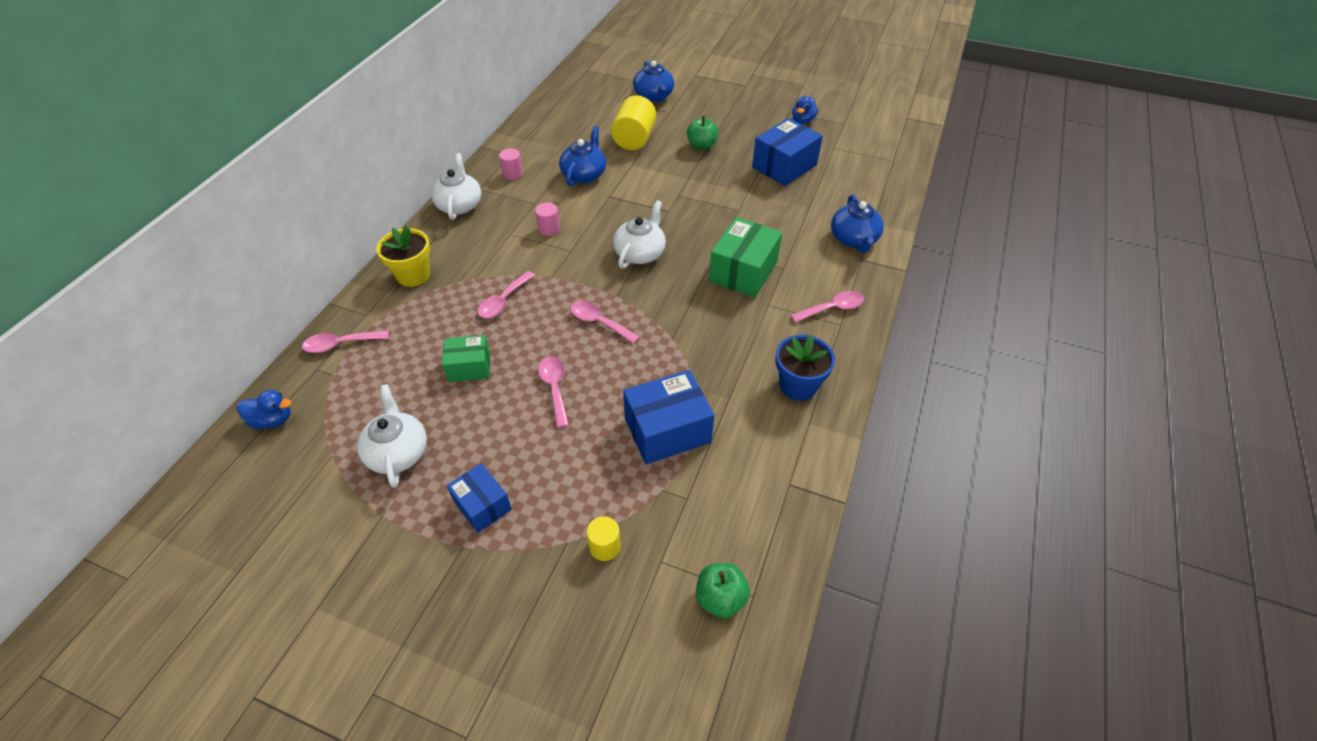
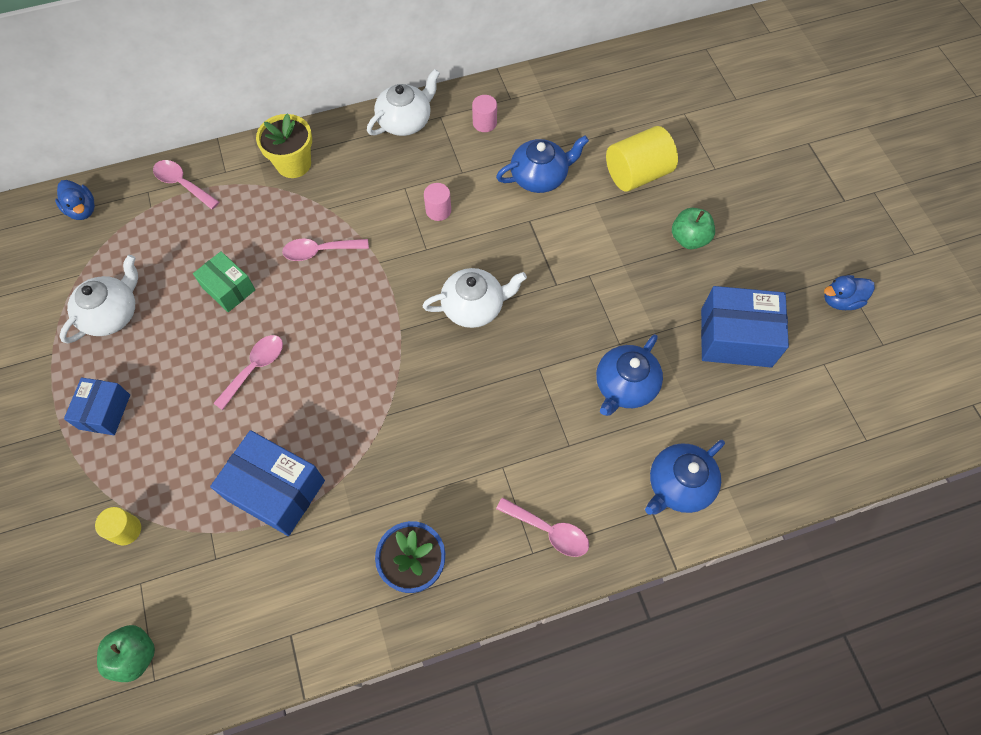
camera: 50 degrees right, 15 degrees up
(599, 322) = (356, 342): pink spoon -> none
(654, 96) = (727, 136): blue teapot -> blue teapot (625, 386)
(743, 272) = (529, 413): green box -> none

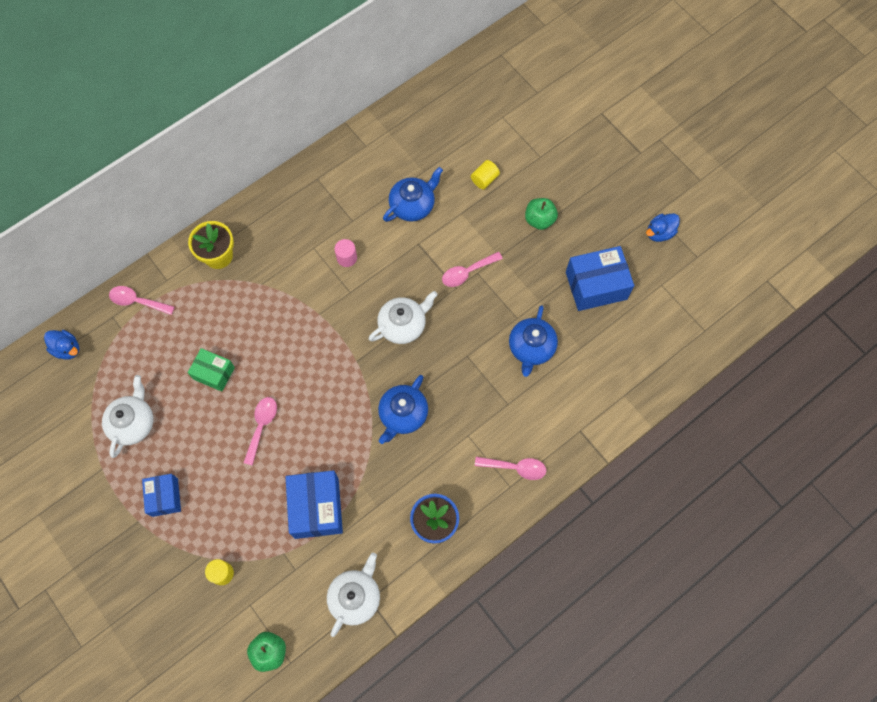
camera: 20 degrees left, 5 degrees up
(276, 490) = (316, 508): blue box -> blue box turned 75 degrees clockwise
(320, 251) = (270, 320): pink spoon -> pink spoon (467, 272)
(405, 121) = (291, 191): white teapot -> white teapot (355, 597)
(484, 123) = (353, 173): pink cylinder -> none
(637, 174) = (484, 179): yellow cylinder -> yellow cylinder, size x0.53
(679, 485) = (591, 405): blue teapot -> blue teapot (403, 414)

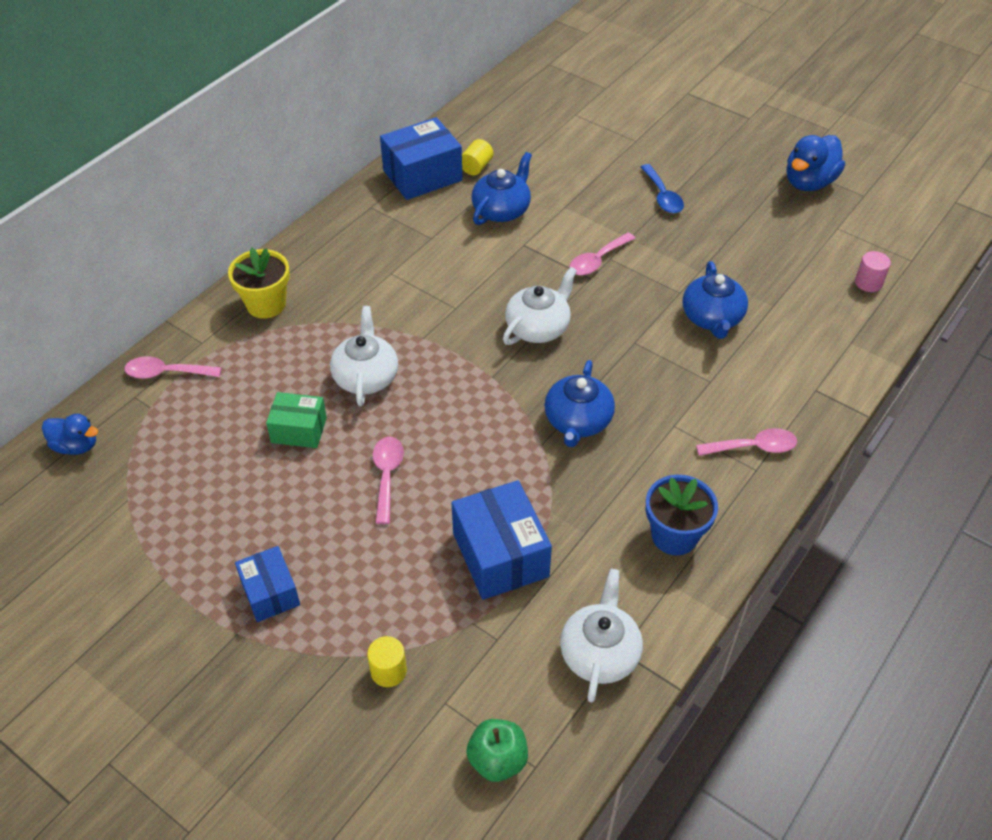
camera: 15 degrees left, 20 degrees down
(133, 423) = (197, 512): white teapot -> white teapot (366, 377)
(347, 258) = (438, 275): pink cylinder -> pink cylinder (868, 283)
(484, 179) = (579, 172): yellow cylinder -> yellow cylinder (476, 167)
(539, 220) = (662, 196): green apple -> blue spoon
(596, 285) = (761, 243): blue box -> blue box (422, 175)
(659, 233) = (809, 182): blue duck -> blue duck, size x1.58

